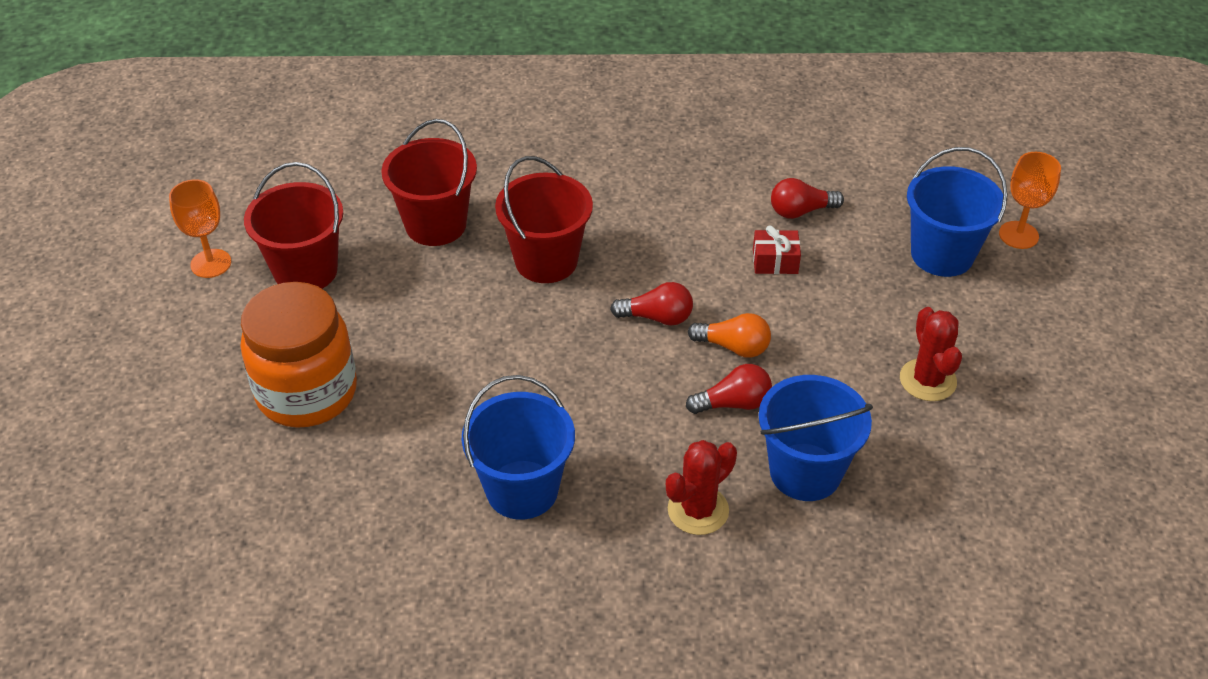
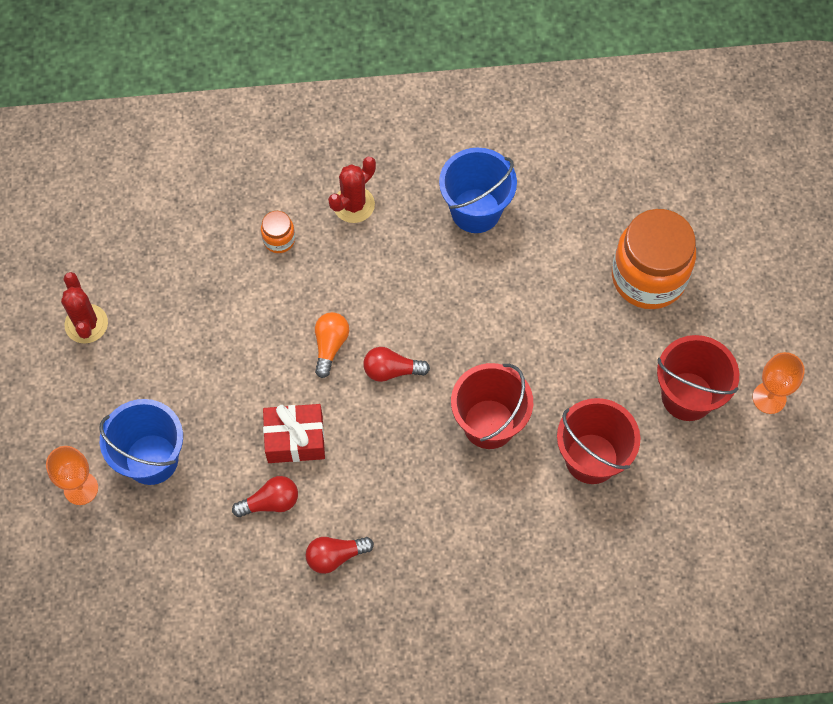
camera: 175 degrees right, 20 degrees up
(733, 347) = (330, 346): orange light bulb -> orange light bulb turned 90 degrees clockwise
(733, 403) = (330, 293): red light bulb -> red light bulb (335, 556)
(775, 261) = (295, 439): red gift -> red gift, size x1.55
(805, 472) = (279, 240): blue bucket -> orange jar
(927, 380) = (182, 326): red cactus -> red cactus (86, 324)

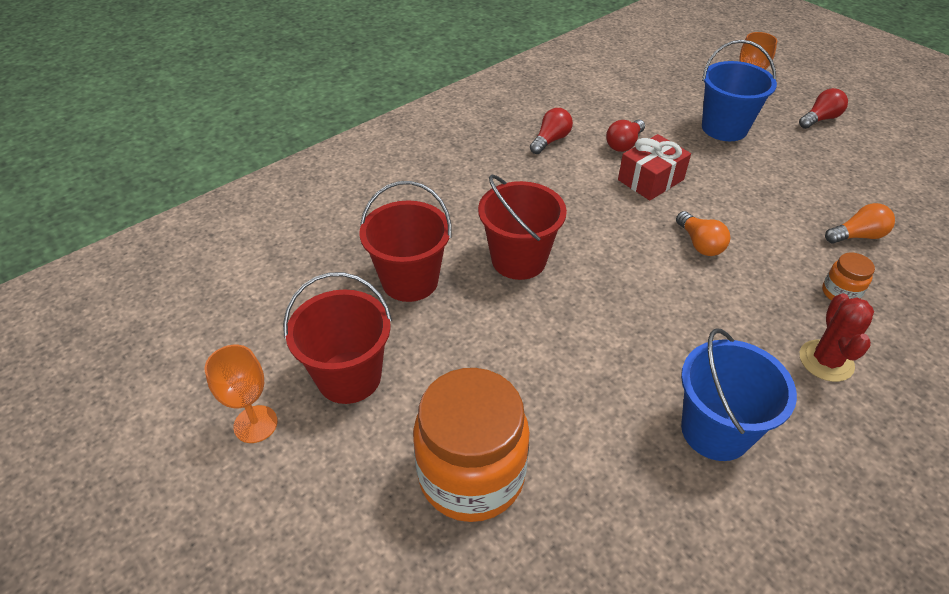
camera: 145 degrees right, 20 degrees down
(86, 324) = (873, 167): red cactus -> none
(199, 272) = (857, 236): none -> orange light bulb
(392, 370) = (634, 253): red light bulb -> red light bulb (820, 119)

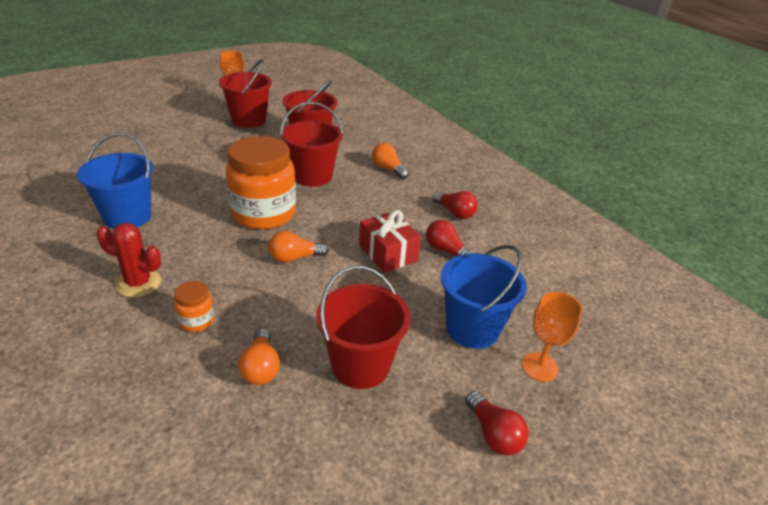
camera: 95 degrees right, 10 degrees down
(471, 475) = (166, 142): orange jar -> orange jar (263, 214)
(472, 194) = (388, 169): none -> orange light bulb
(809, 181) = (360, 365): none -> red bucket

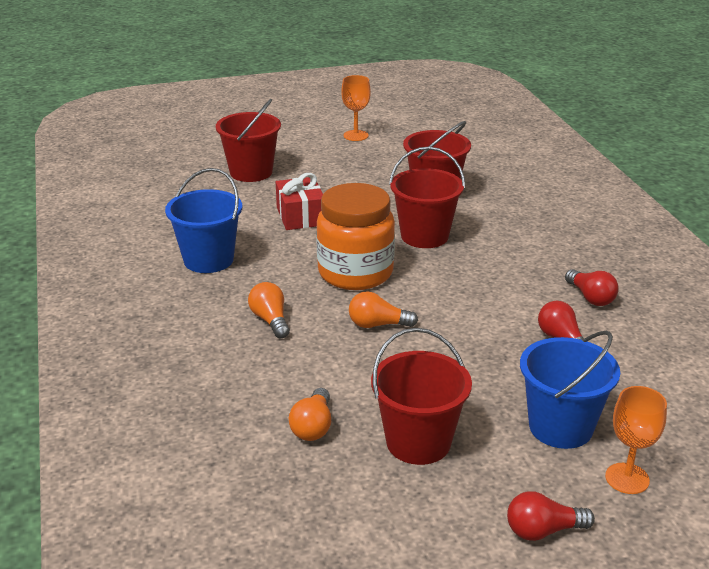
camera: 20 degrees right, 5 degrees down
(138, 283) = (208, 329): red cactus -> none
(196, 320) = (258, 373): orange jar -> none
(249, 120) = (365, 161): red bucket -> red bucket (251, 172)
(388, 169) = (522, 236): orange light bulb -> orange light bulb (270, 320)
(388, 253) = (488, 333): red gift -> red gift (300, 216)
(493, 434) = (543, 531): red light bulb -> red light bulb turned 90 degrees clockwise

